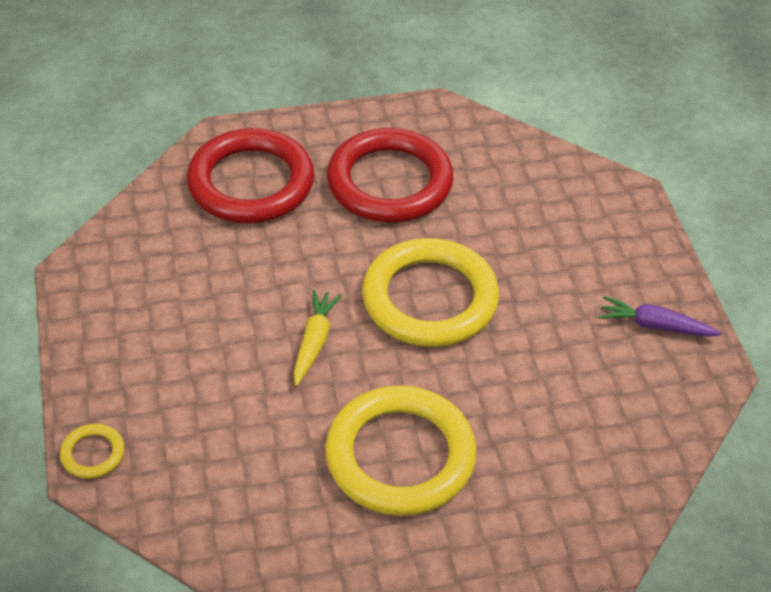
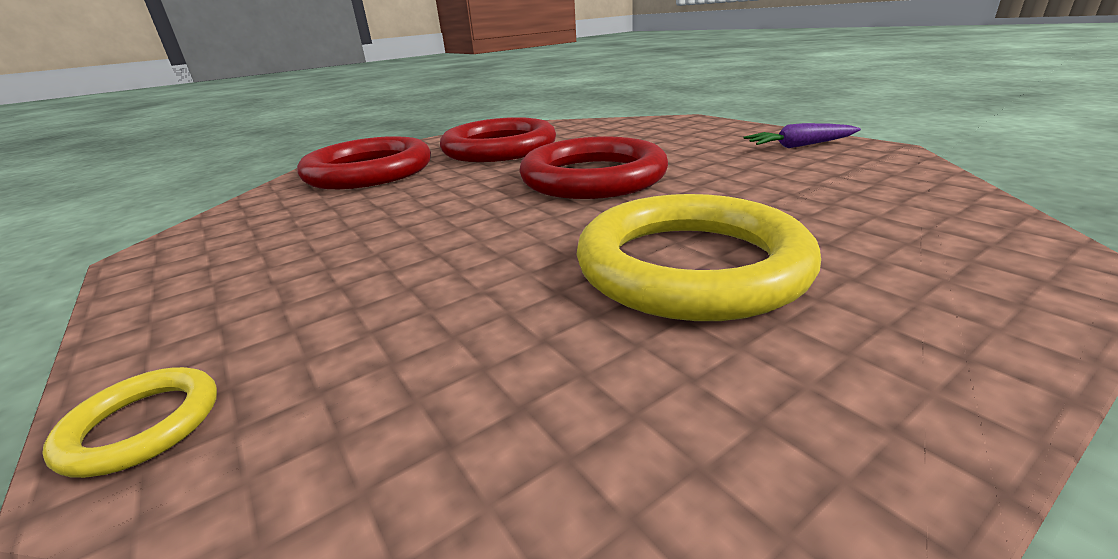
camera: 20 degrees left, 20 degrees down
(314, 342) = (495, 223): yellow carrot -> none
(430, 299) = (593, 177): yellow ring -> red ring

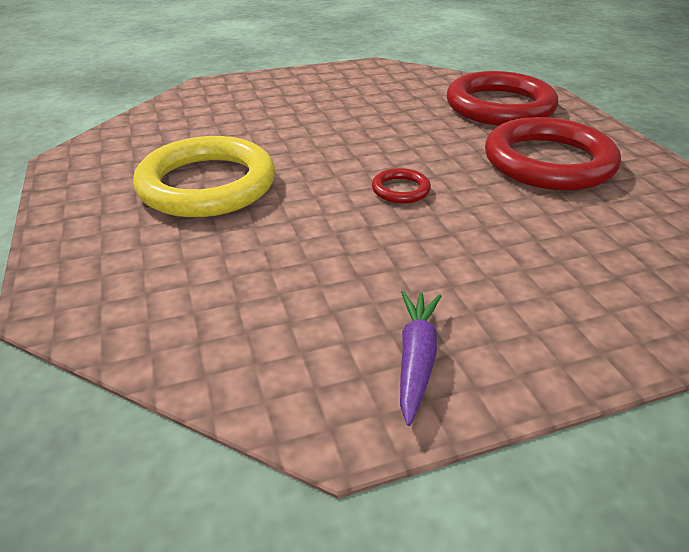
camera: 105 degrees right, 10 degrees up
(142, 425) = (221, 83): yellow ring -> none
(593, 177) = (400, 190): red ring -> red ring, size x0.42

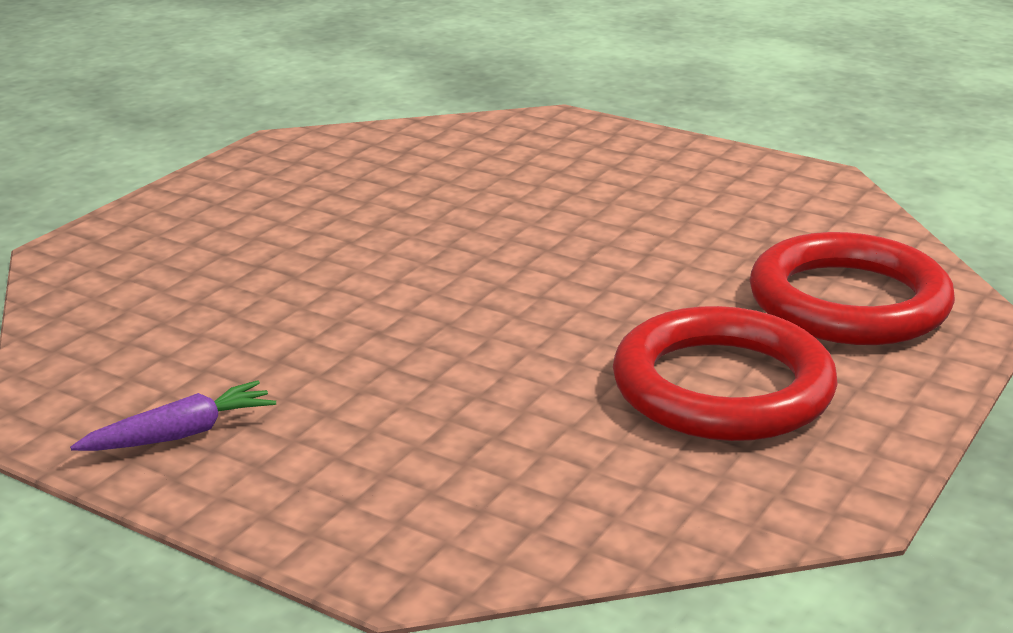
camera: 50 degrees right, 10 degrees down
(207, 184) = (335, 221): yellow ring -> none
(400, 190) = (484, 319): red ring -> none

